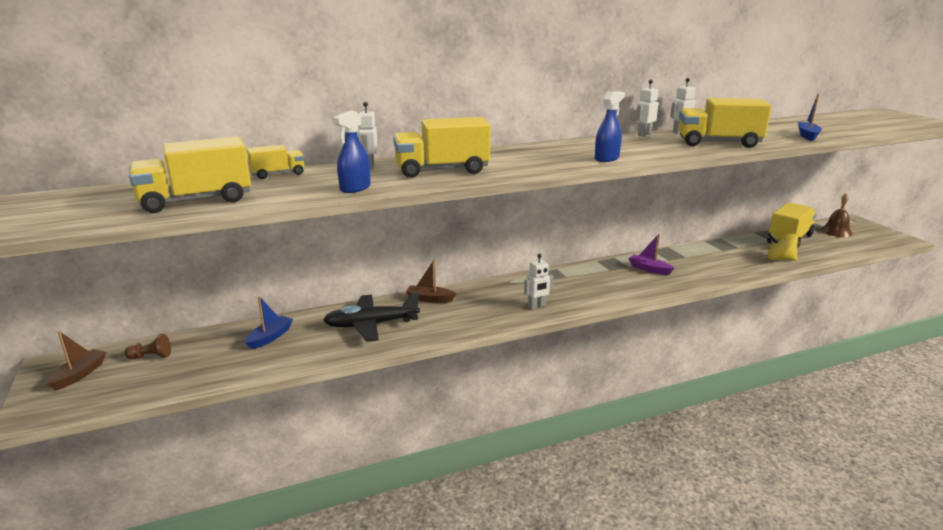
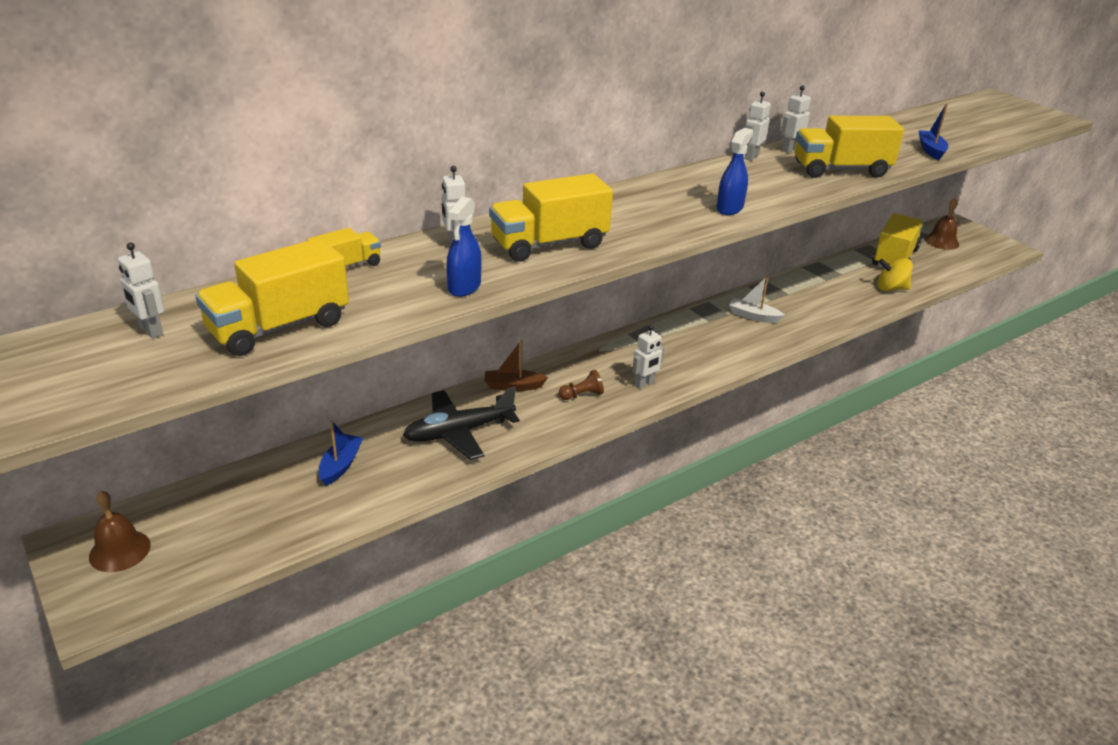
camera: 15 degrees left, 10 degrees up
(79, 375) = (120, 550): brown boat -> brown bell
(106, 197) = (150, 331): none -> white robot
(151, 356) = (200, 512): brown pawn -> brown pawn (582, 395)
(649, 269) = (753, 316): purple boat -> white boat

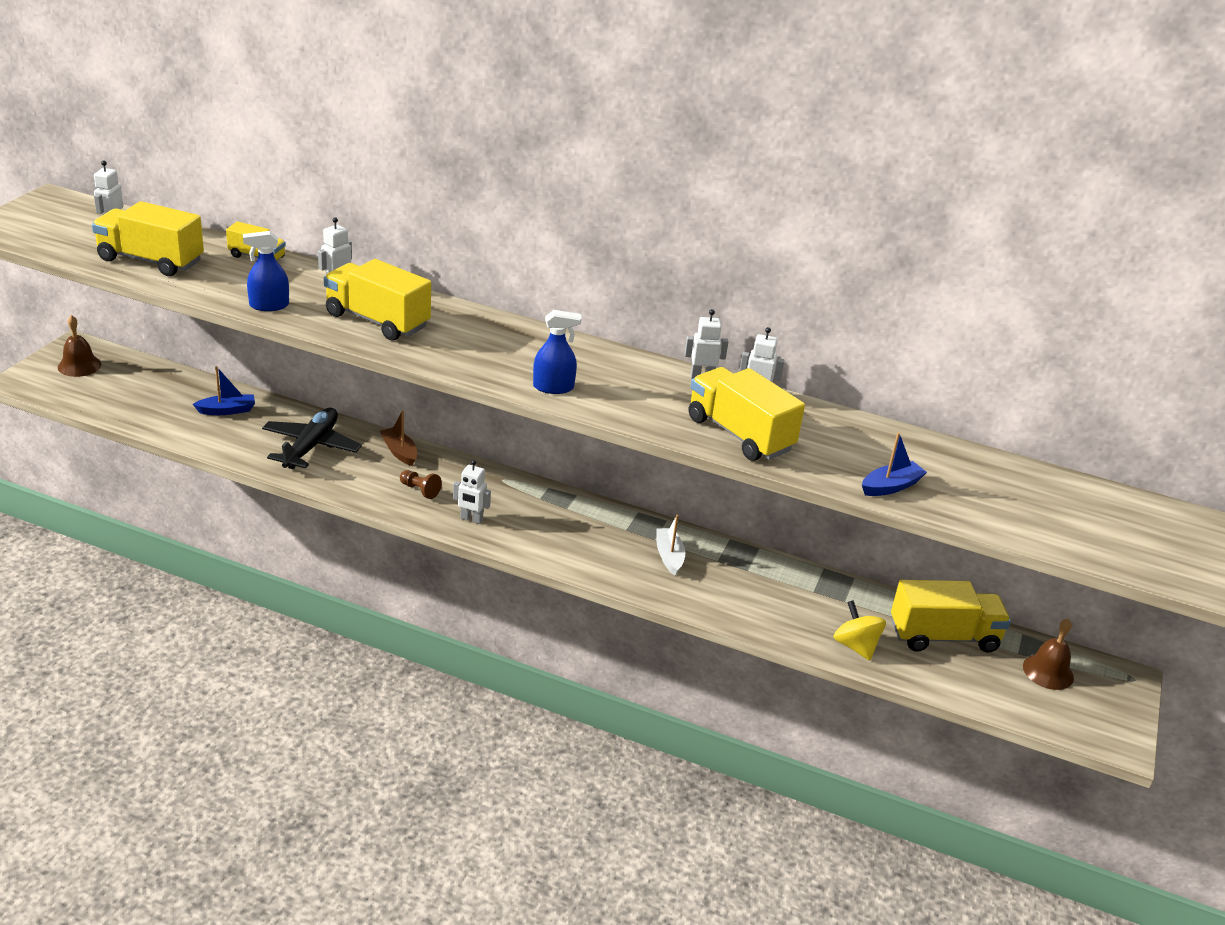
camera: 55 degrees right, 0 degrees up
(458, 432) = (311, 446): black plane -> black plane turned 75 degrees clockwise

